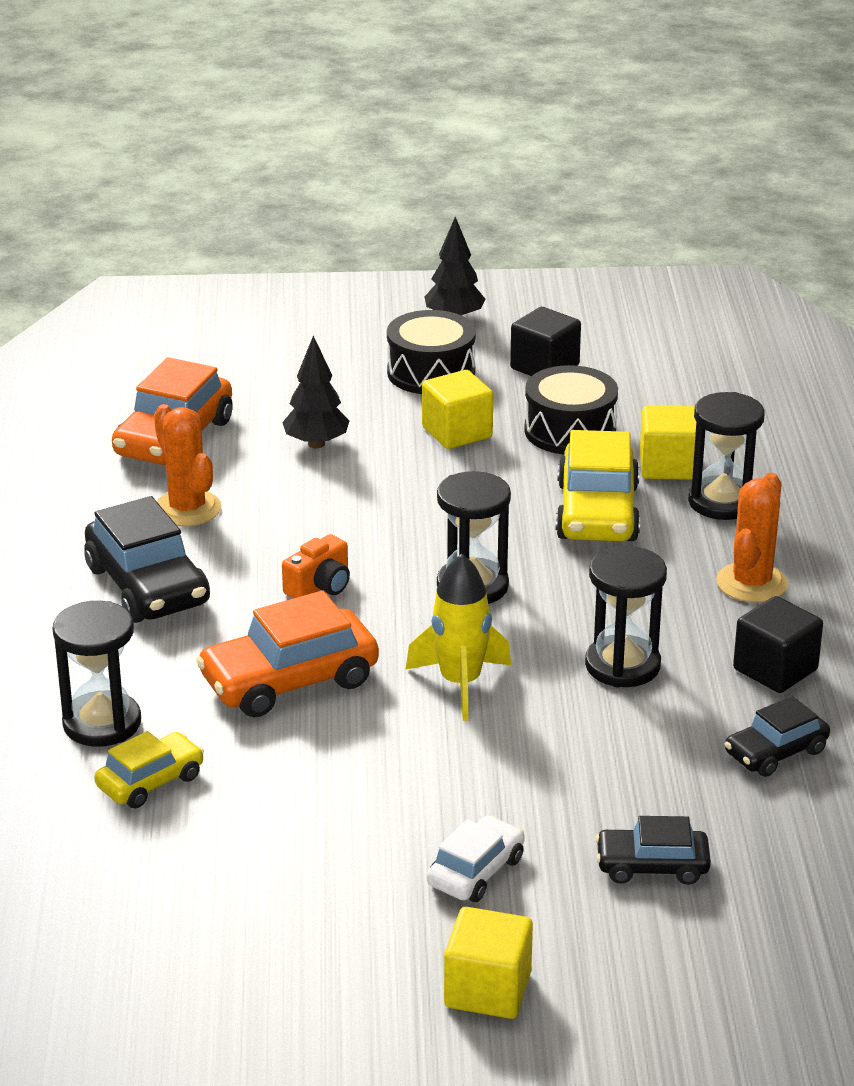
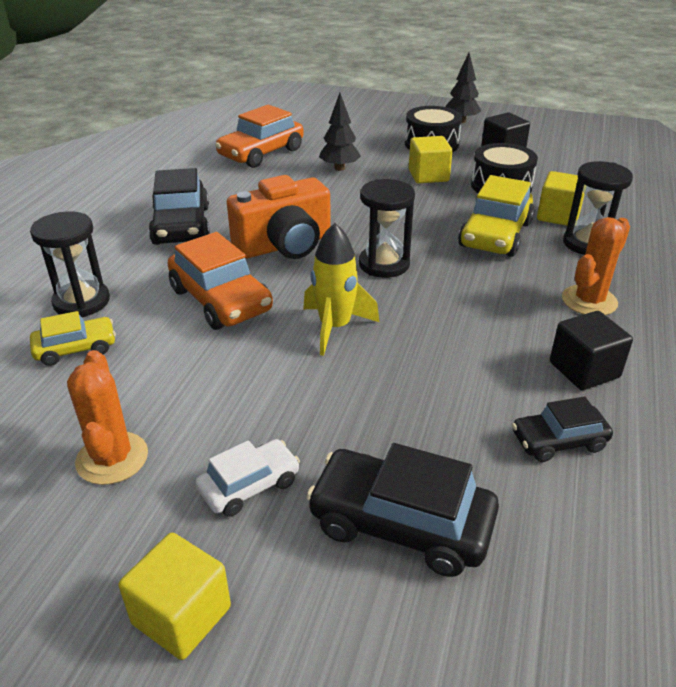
camera: 20 degrees right, 5 degrees up
(187, 509) = (239, 189): orange cactus -> orange cactus (112, 458)
(289, 681) = (221, 300): orange car -> orange car turned 120 degrees counterclockwise
(320, 586) = (284, 245): orange camera -> orange camera, size x2.01
(622, 665) = (462, 340): black hourglass -> none
(652, 866) = (401, 523): black car -> black car, size x1.70

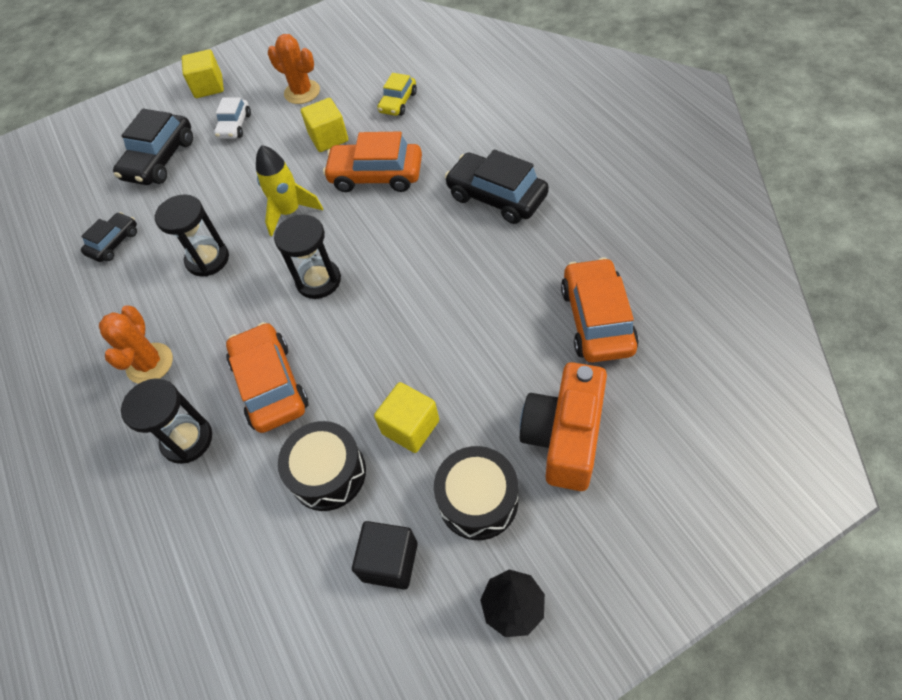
camera: 140 degrees right, 20 degrees up
(81, 302) = (444, 117): black hourglass -> black hourglass (207, 259)
(284, 245) = (404, 240): orange camera -> orange camera (564, 437)
(339, 168) = (499, 362): black tree -> none
(401, 523) = (160, 159): black car -> black car turned 135 degrees clockwise
(495, 235) = (270, 385): yellow car -> orange car
(558, 216) = (238, 464): yellow cube -> yellow cube (328, 138)
(584, 370) = (123, 298): black cube -> none

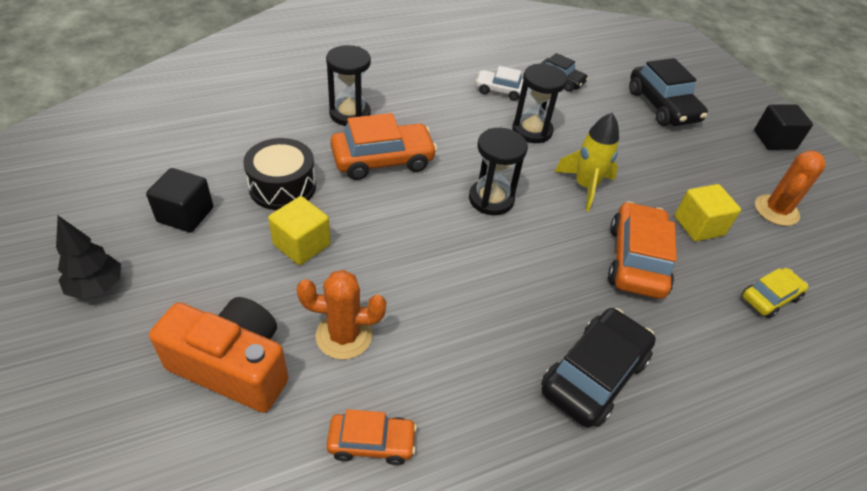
camera: 85 degrees right, 10 degrees down
(150, 363) = (428, 97): orange cactus -> orange cactus (344, 335)
(160, 159) = (662, 106): black car -> black car turned 135 degrees counterclockwise
(208, 87) = (774, 140): yellow cube -> black cube
(234, 126) = (713, 155): white car -> white car (500, 91)
(398, 102) = (770, 297): yellow car -> yellow car turned 120 degrees clockwise
(478, 500) = (205, 281): black drum -> none
(597, 319) = (371, 443): orange car -> orange car, size x0.59

